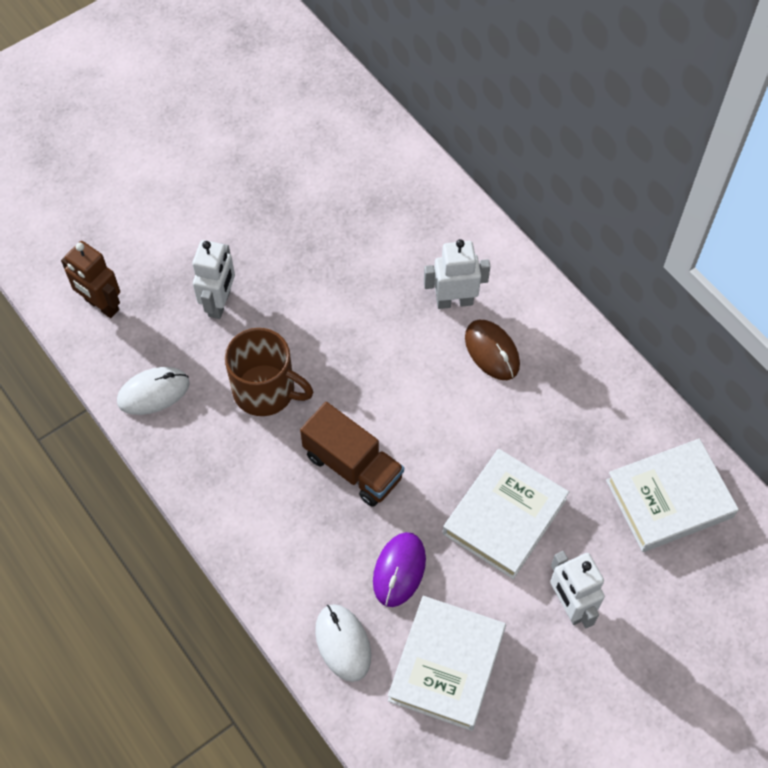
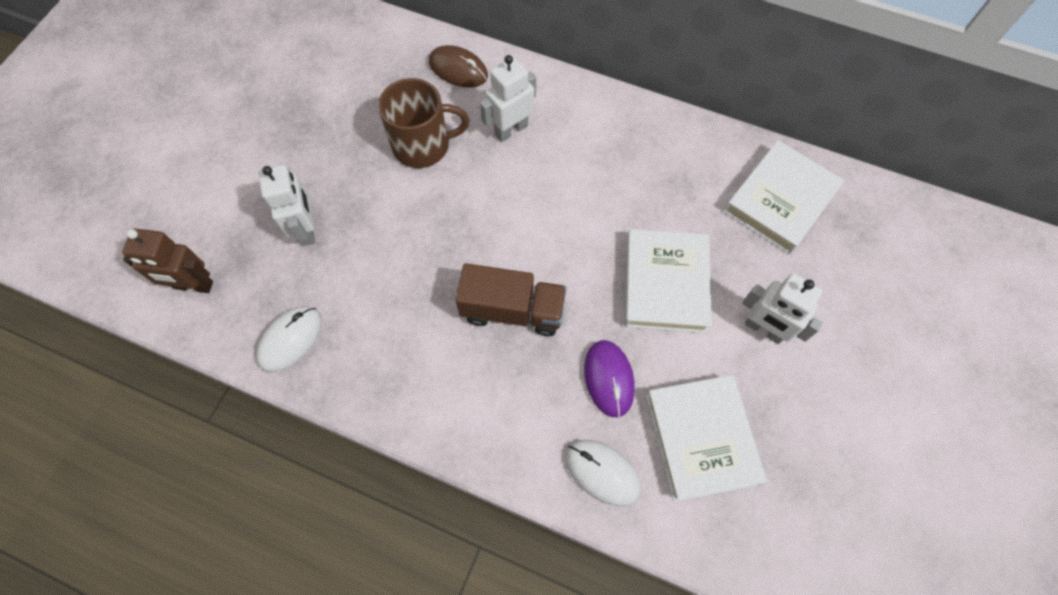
camera: 30 degrees left, 5 degrees up
(265, 390) = (395, 284): brown mug -> brown mug (423, 145)
(492, 351) = (567, 155): brown mouse -> brown mouse (458, 69)

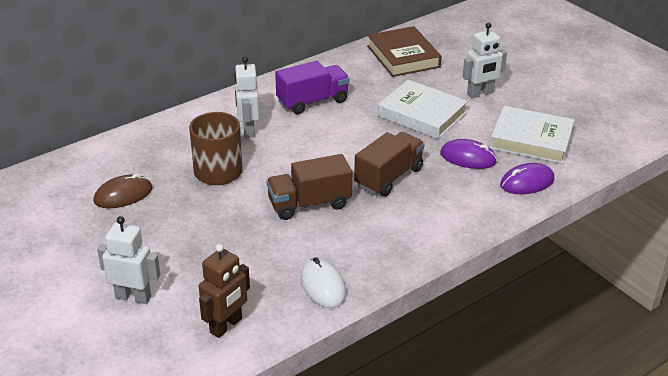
camera: 60 degrees left, 30 degrees down
(307, 229) = (234, 249): white robot -> white robot (133, 297)
(416, 256) = (309, 204): none -> brown truck
(458, 69) = (171, 134): brown mouse -> brown mouse (123, 195)
(602, 472) = (527, 182): white mouse -> purple mouse
(608, 159) = (312, 101): none -> purple truck
(780, 201) = (403, 56): white book -> brown book

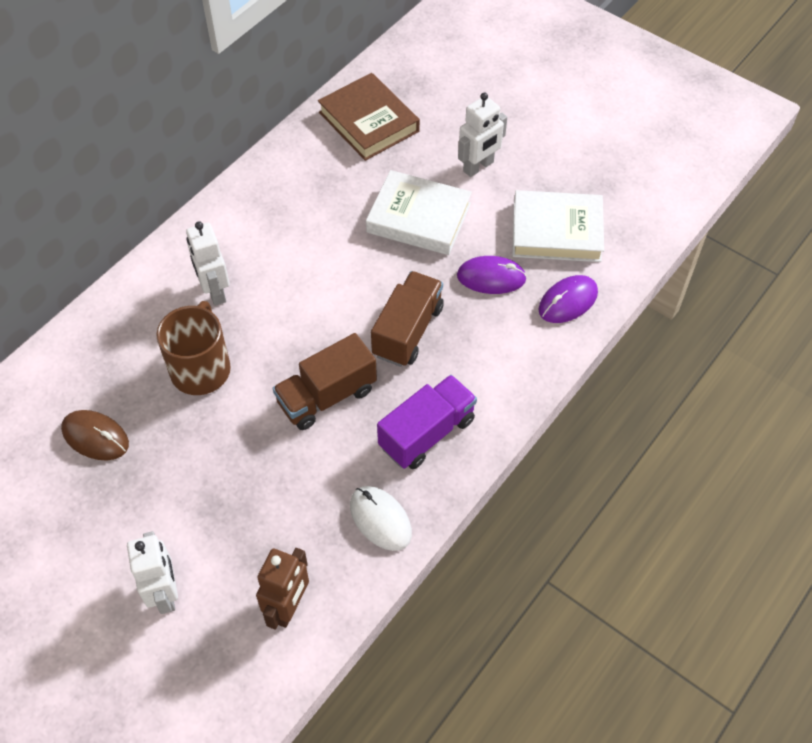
camera: 15 degrees left, 20 degrees up
(123, 195) = (95, 437): brown mouse -> brown mouse turned 75 degrees clockwise
(133, 297) = (165, 593): white robot -> white robot turned 75 degrees clockwise
(312, 101) = (279, 225): purple truck -> purple truck (427, 433)

